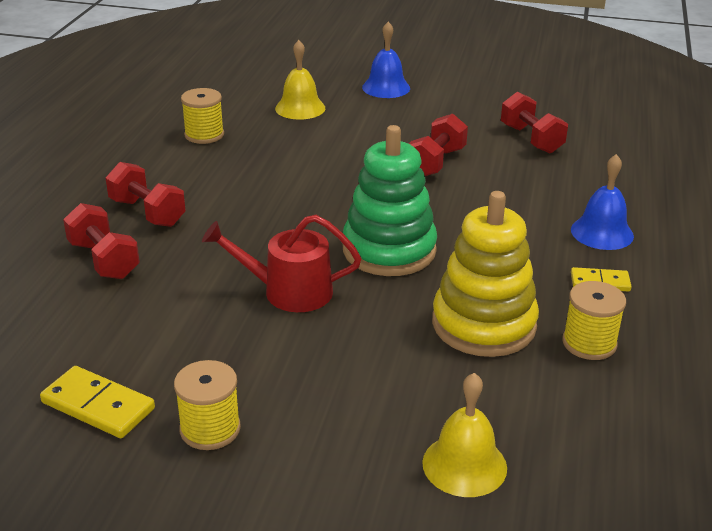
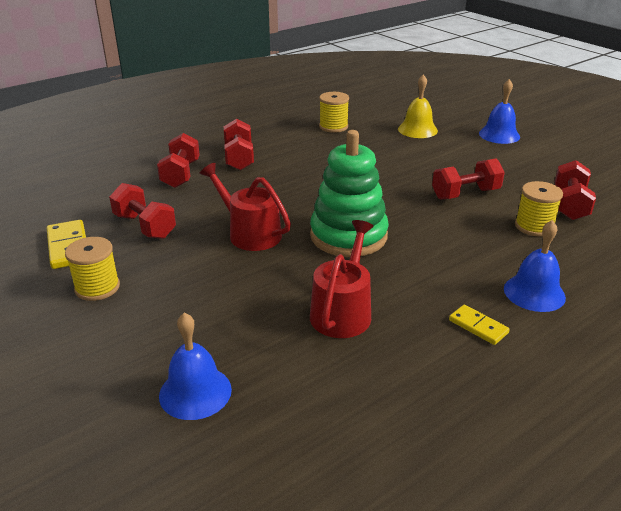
camera: 40 degrees right, 0 degrees up
(157, 338) = (145, 226): none -> red dumbbell
(464, 465) = (195, 392): yellow bell -> blue bell
(483, 324) = (342, 311): yellow stacking toy -> red watering can
(589, 343) = (403, 364): yellow spool -> yellow spool (534, 226)

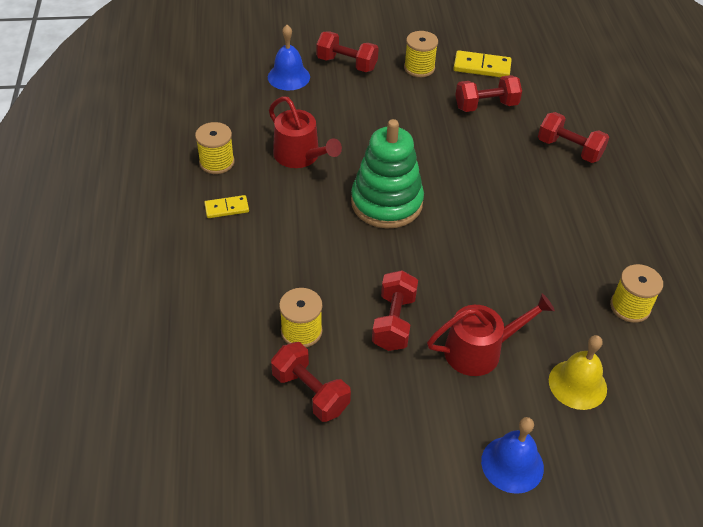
camera: 120 degrees right, 15 degrees up
(239, 158) = (583, 197): red dumbbell -> red dumbbell (346, 64)
(250, 233) = (433, 152): red watering can -> red watering can (479, 350)
(425, 372) = (217, 162): none -> yellow spool
(534, 293) = (227, 261): blue bell -> none

